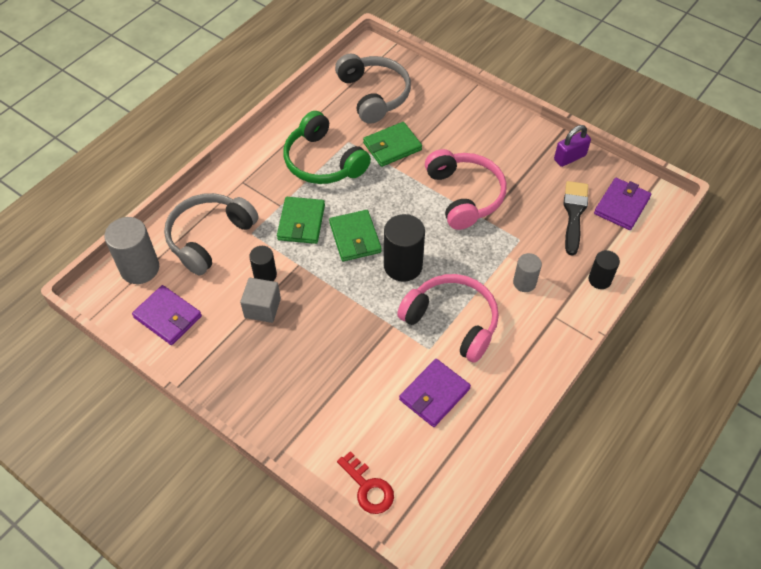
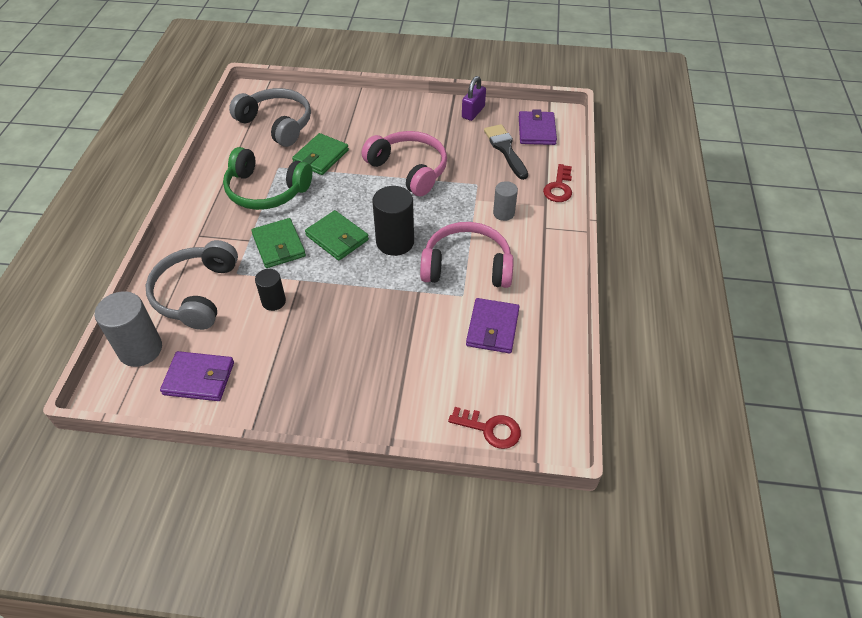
camera: 30 degrees left, 5 degrees down
(262, 308) = (290, 329): grey cube -> none
(599, 280) = (559, 187): black cylinder -> red key

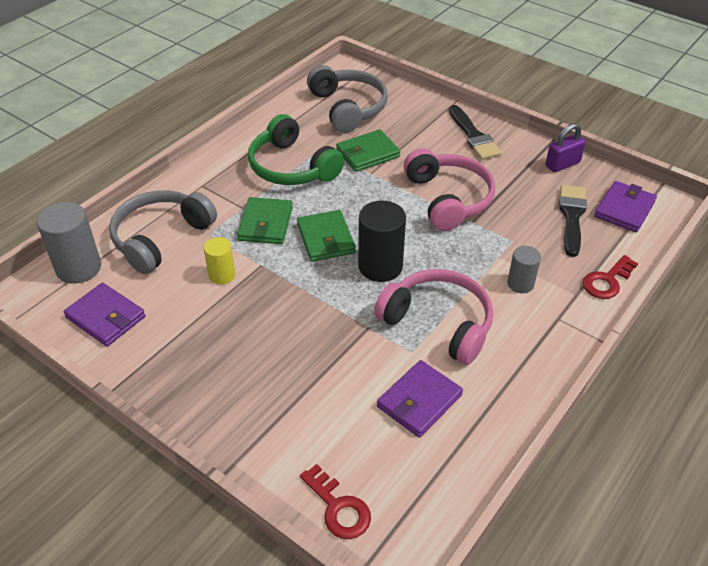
camera: 30 degrees right, 5 degrees down
(273, 301) = (222, 275): black cylinder -> yellow cylinder
(394, 113) = (473, 136): none -> black brush

